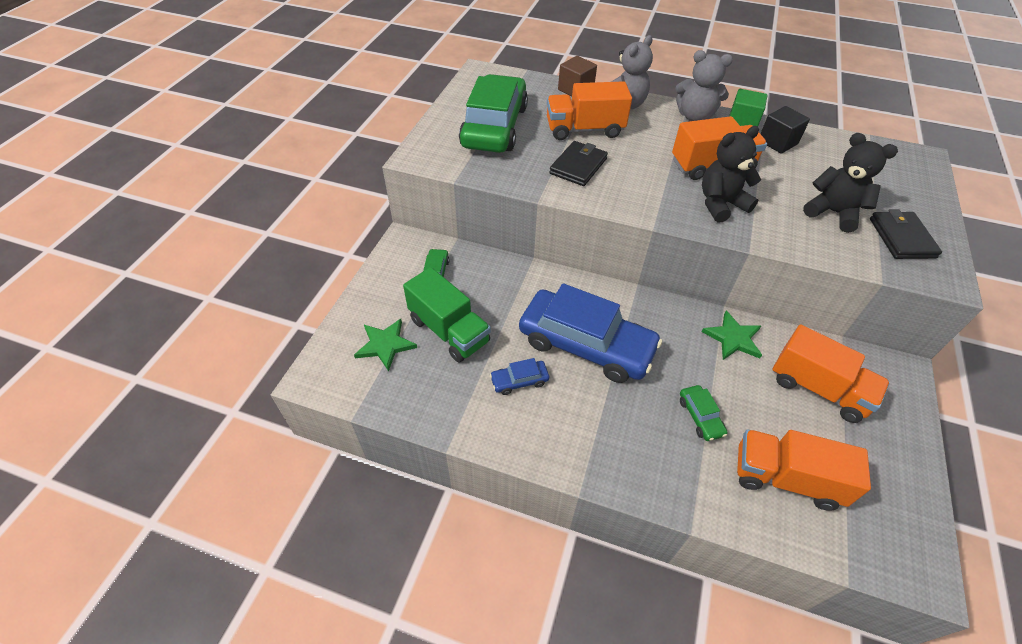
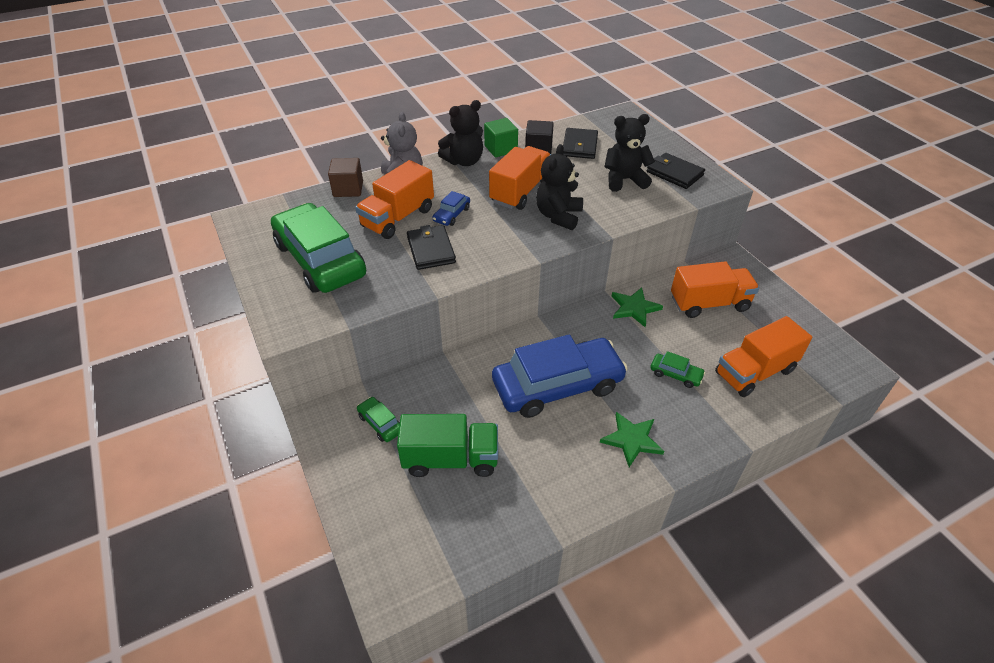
camera: 45 degrees left, 5 degrees down
(385, 345) = (414, 514): green star -> green star (631, 440)
(519, 381) = (547, 450): blue car -> blue car (451, 214)
(695, 116) = (464, 161): grey teddy bear -> black teddy bear
(826, 160) = (579, 146): none -> black wallet

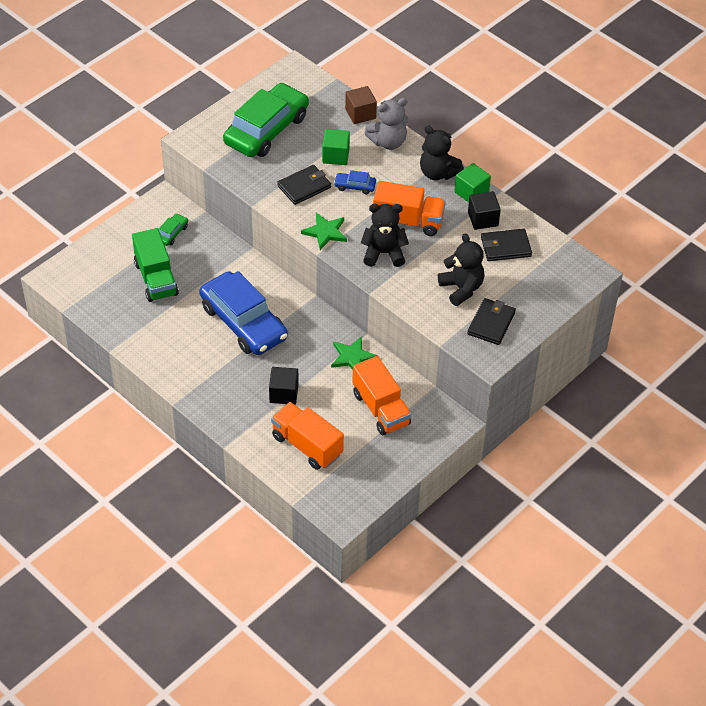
camera: 70 degrees right, 5 degrees up
(398, 218) = (335, 156): orange truck -> green cube
(631, 440) = (208, 374): green star -> green star (325, 232)
(675, 374) = (284, 393): green car -> black cube

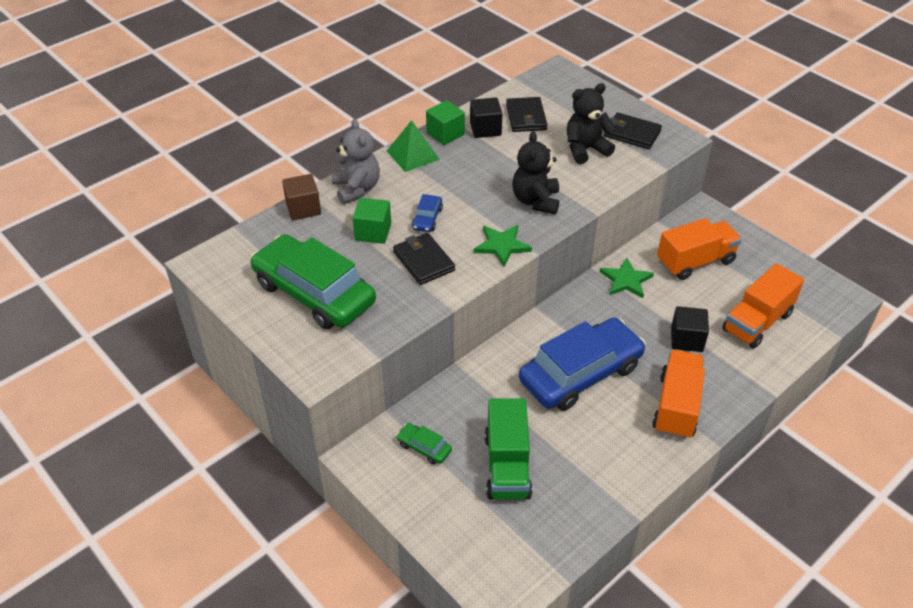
camera: 85 degrees left, 5 degrees down
(156, 279) = (507, 466): green truck -> green truck turned 105 degrees clockwise
(408, 221) = (486, 180): orange truck -> orange truck (676, 406)
(438, 173) = (413, 155): black teddy bear -> green pyramid

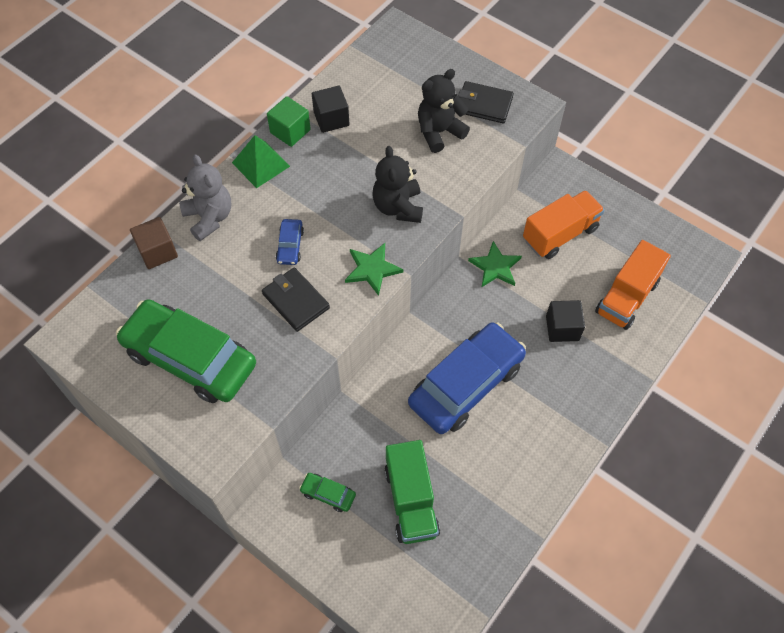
camera: 10 degrees left, 15 degrees up
(373, 232) = (237, 272): green cube -> none
(526, 117) = (371, 97): black wallet -> none
(676, 406) = (562, 407): orange truck -> none

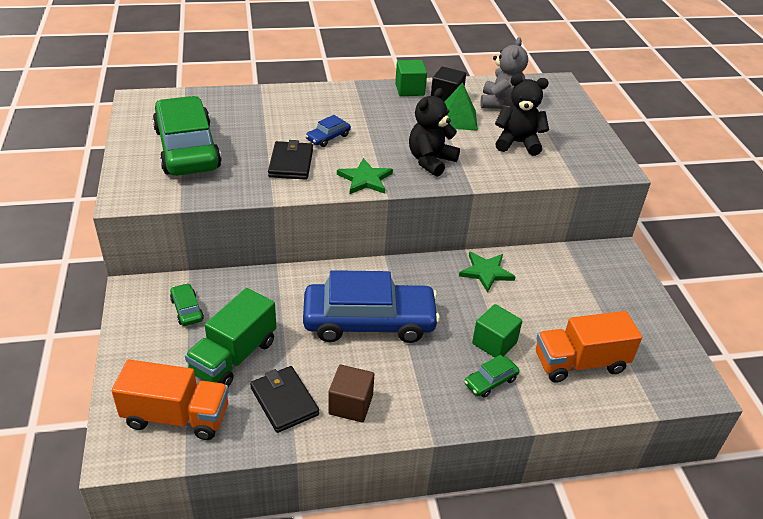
camera: 40 degrees right, 20 degrees down
(157, 252) = (245, 95): brown cube -> brown cube (350, 405)
(209, 218) = (298, 98): grey teddy bear -> grey teddy bear (500, 103)
(260, 164) = (367, 93): green pyramid -> green pyramid (457, 119)
(483, 105) = (574, 148): black wallet -> black wallet (284, 401)
(560, 234) = (568, 287): orange truck -> orange truck (176, 417)
(562, 328) = (494, 343): black cube -> green cube
(591, 363) = (490, 381): none -> green car

